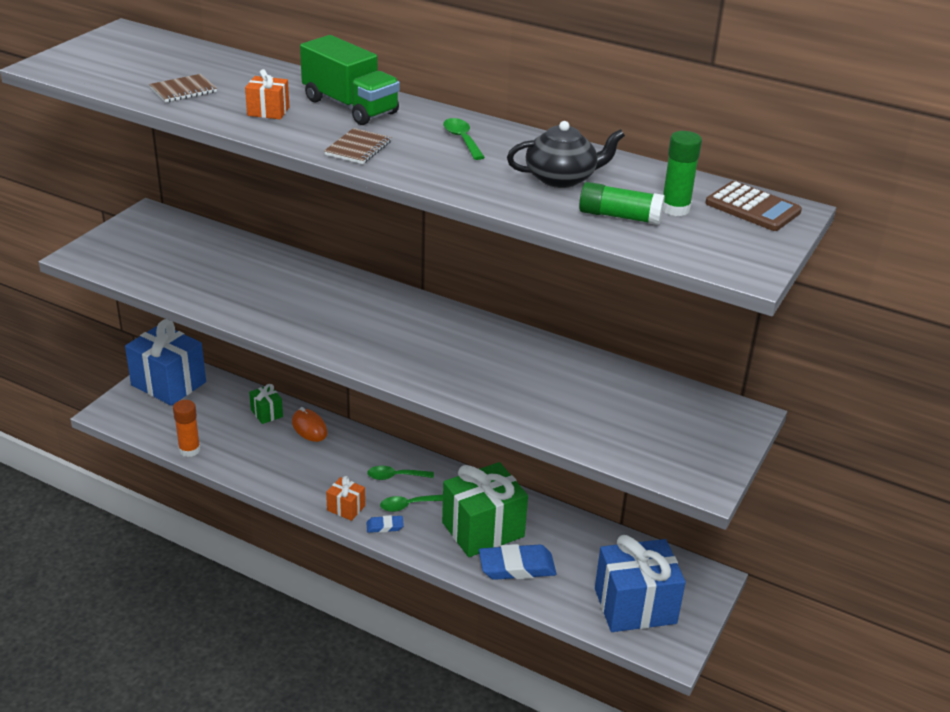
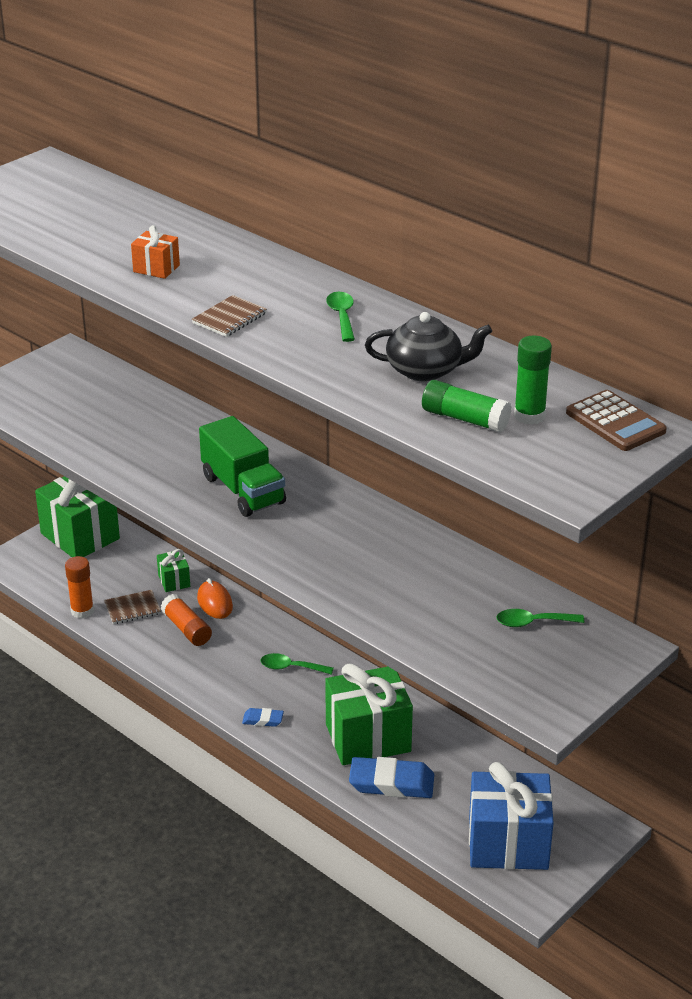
camera: 15 degrees right, 0 degrees up
(168, 384) = (80, 536): blue gift -> green gift
(183, 90) = (81, 238): brown notebook -> brown notebook (132, 609)
(291, 454) = (186, 629): none -> orange glue stick
(346, 508) = (227, 695): orange gift -> none
(350, 106) = (242, 269): green truck -> green truck (243, 490)
(408, 505) = (295, 701): green spoon -> green spoon (532, 622)

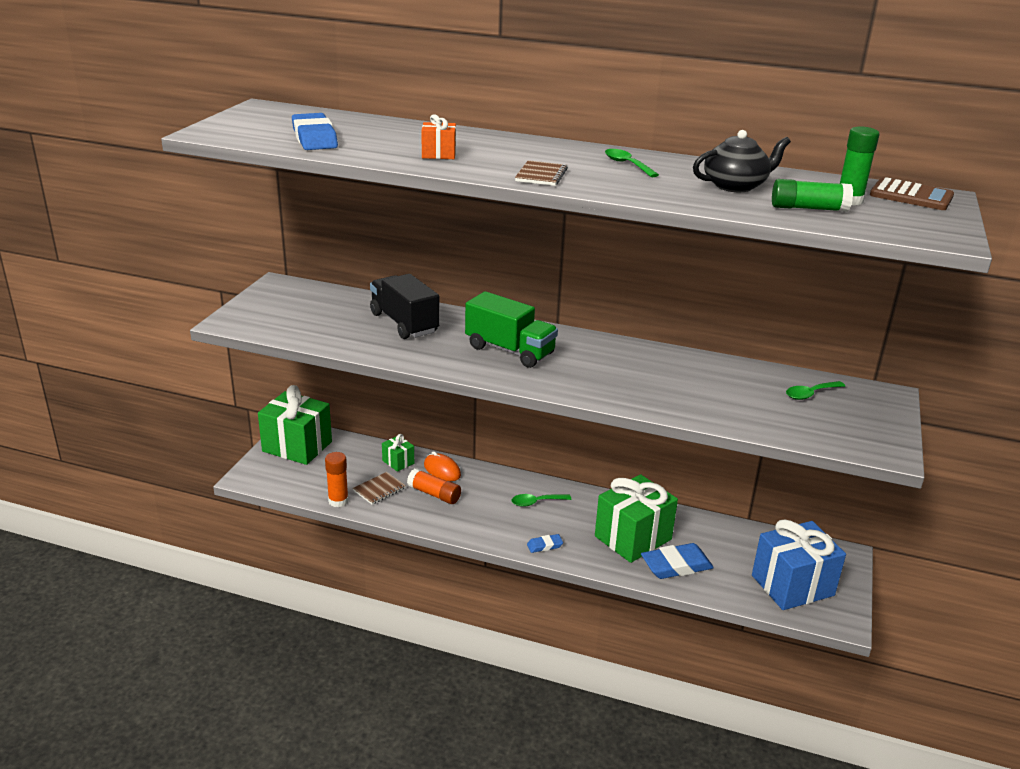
camera: 25 degrees left, 5 degrees down
(55, 223) = (314, 138): none -> blue eraser
(159, 431) = (404, 323): none -> black truck

